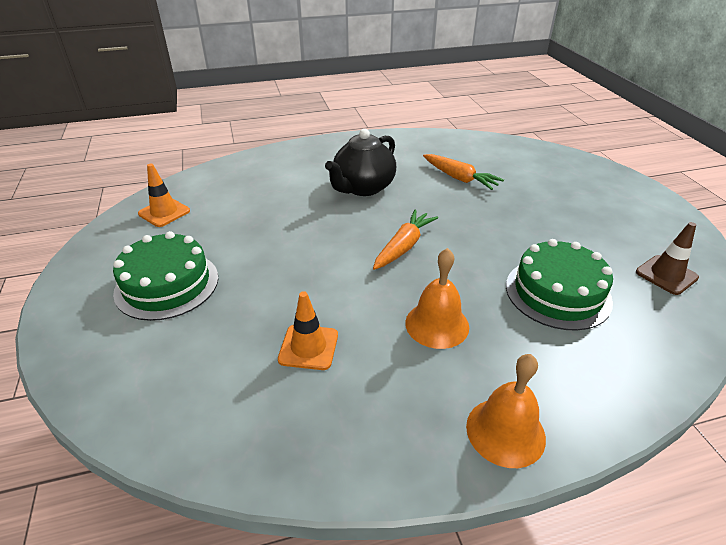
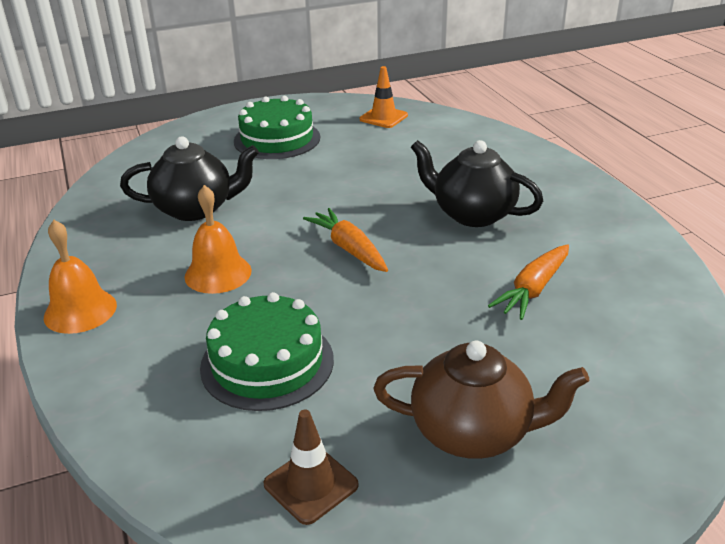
camera: 85 degrees right, 5 degrees down
(308, 347) = (195, 209): orange traffic cone -> black teapot
(403, 246) = (349, 249): orange carrot -> orange carrot turned 150 degrees counterclockwise
(597, 214) = (473, 432): none -> brown teapot

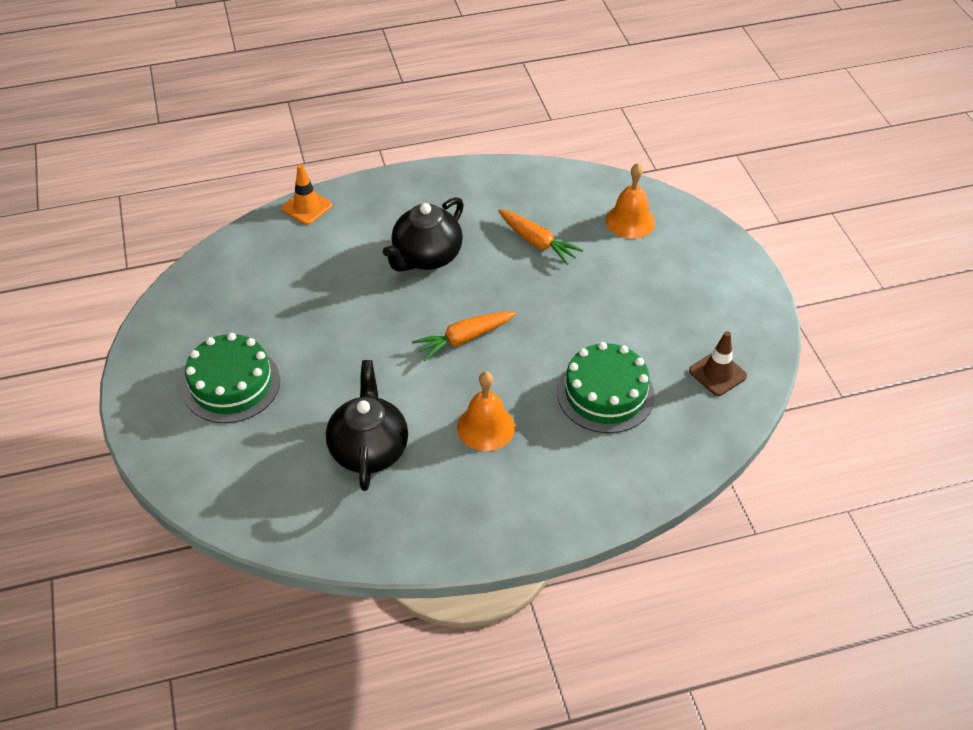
camera: 85 degrees left, 15 degrees up
(80, 311) = (527, 521): orange bell -> orange bell (630, 221)
(383, 117) = (210, 293): orange traffic cone -> orange traffic cone (307, 207)
(473, 432) = (676, 296): brown teapot -> none

